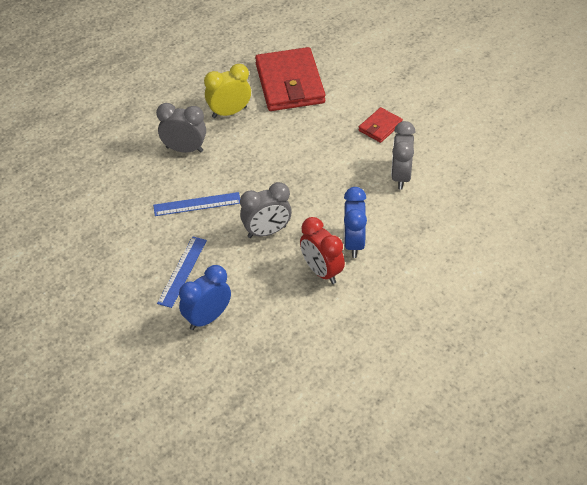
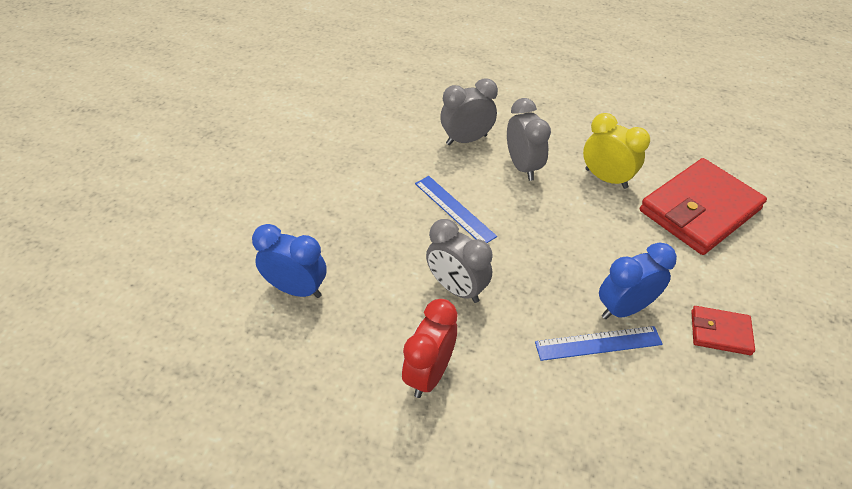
camera: 60 degrees right, 0 degrees up
(182, 271) = (352, 238): blue ruler -> blue ruler (598, 343)
(354, 243) = (499, 390): blue clock -> blue clock (624, 308)
(401, 176) = (656, 396): grey clock -> grey clock (466, 140)

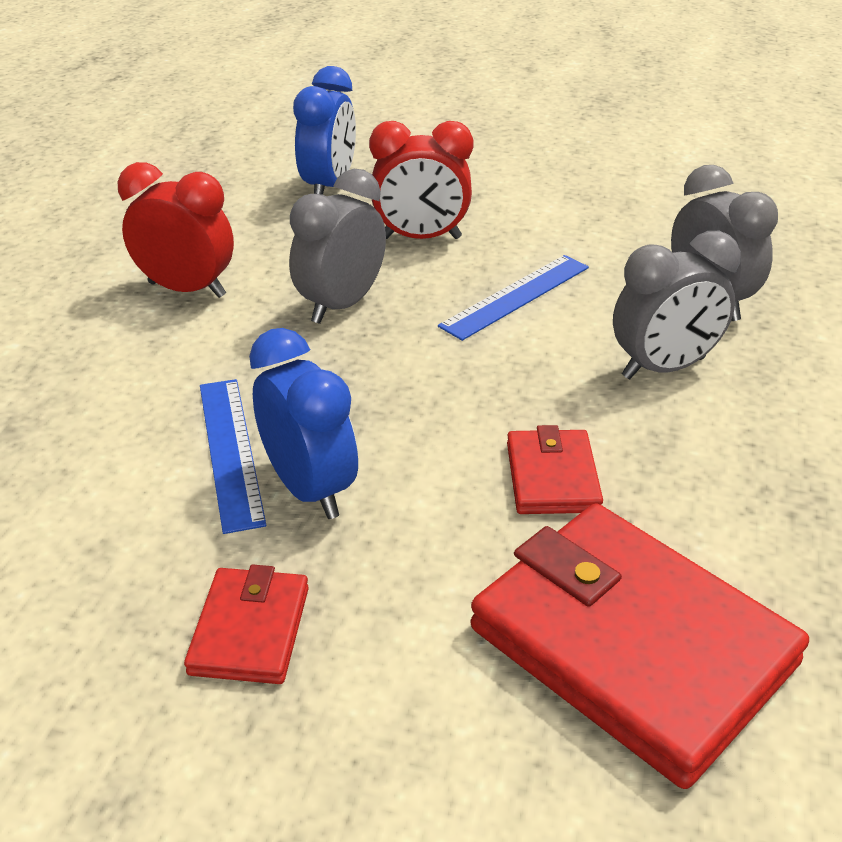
camera: 85 degrees right, 10 degrees down
(381, 244) = (421, 238): none -> red clock
(606, 178) = (680, 484): yellow clock -> none
(606, 218) = (552, 477): none -> red wallet

